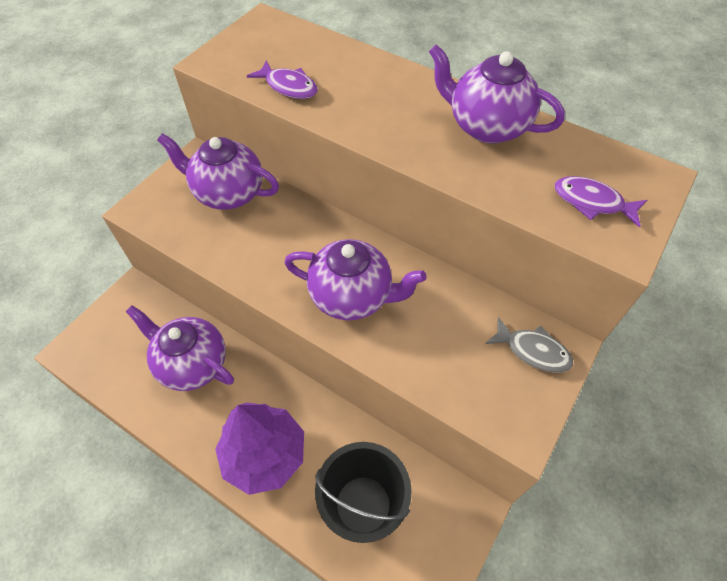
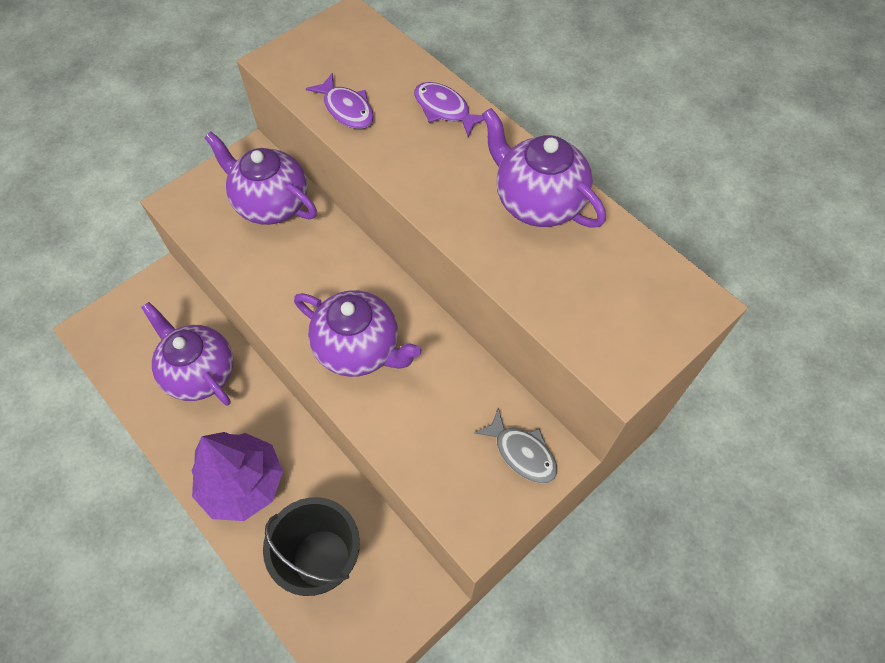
camera: 15 degrees right, 5 degrees up
(592, 202) = (611, 316): purple fish -> purple fish (445, 109)

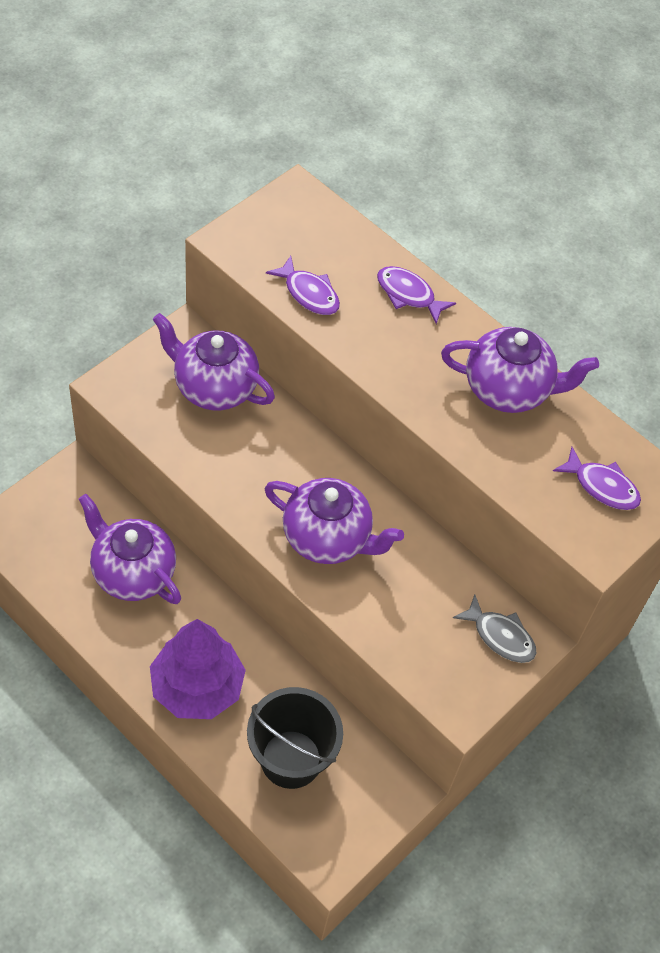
camera: 10 degrees left, 5 degrees down
(537, 202) = (508, 390): purple teapot -> purple teapot turned 150 degrees clockwise
(629, 303) = (601, 486): none -> purple fish

